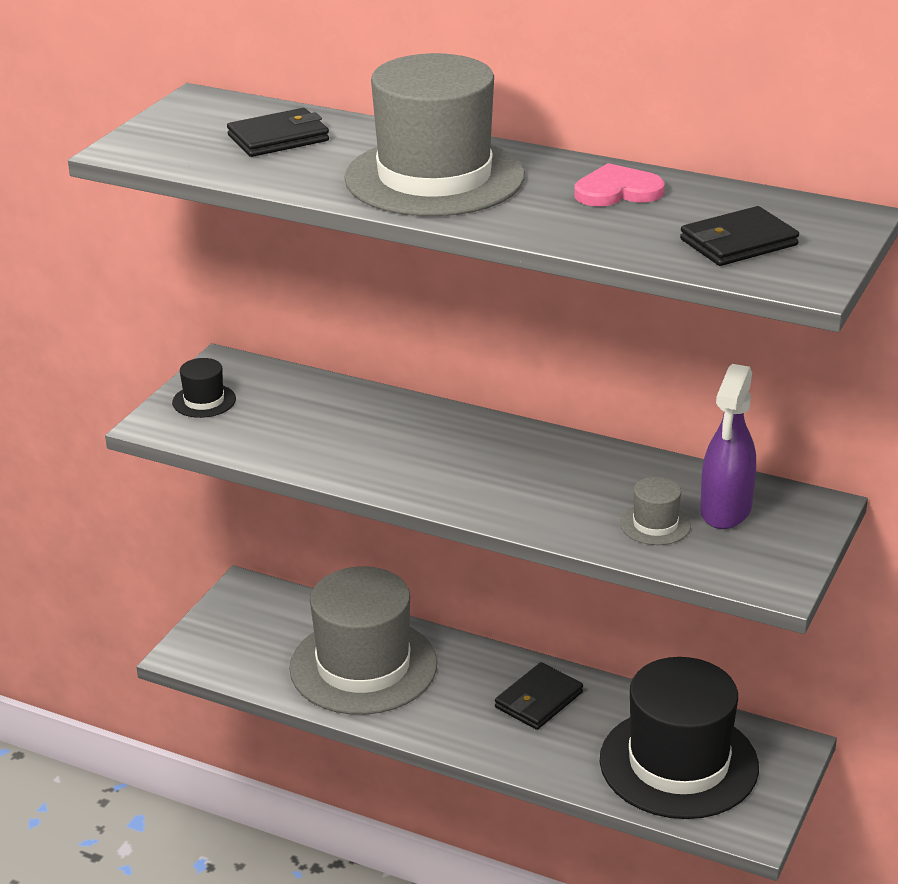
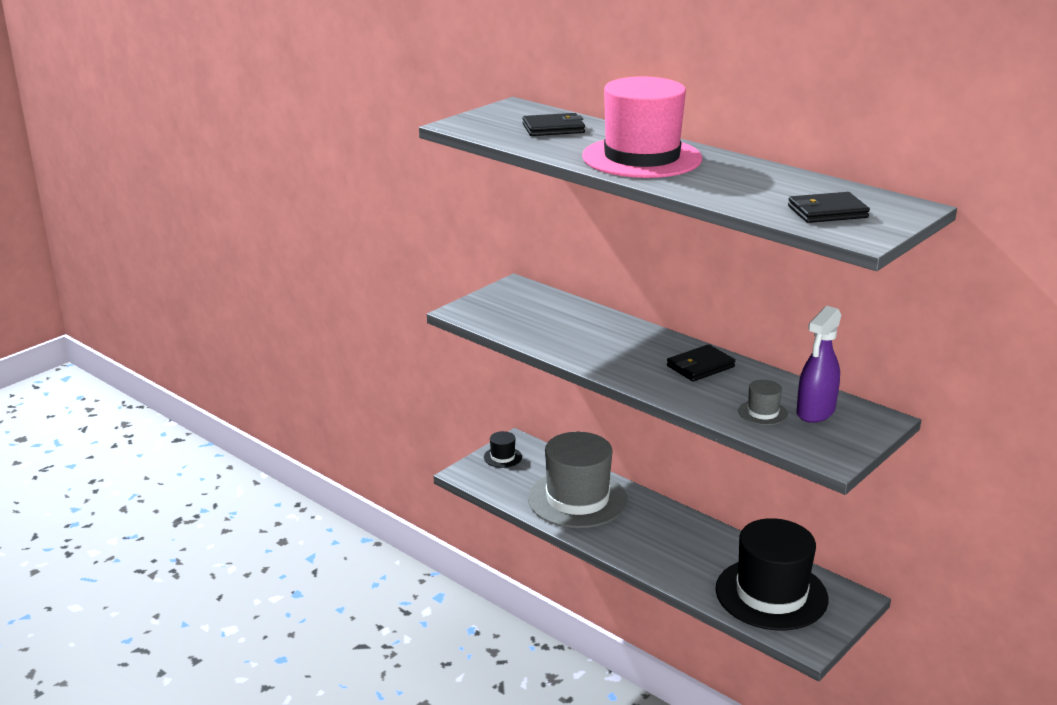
camera: 15 degrees right, 5 degrees down
(204, 401) = (495, 303): black hat -> black hat (502, 457)
(434, 177) = (641, 158): grey hat -> pink hat
(538, 700) = (687, 539): black wallet -> black wallet (700, 366)
(617, 191) = (759, 177): pink heart -> none

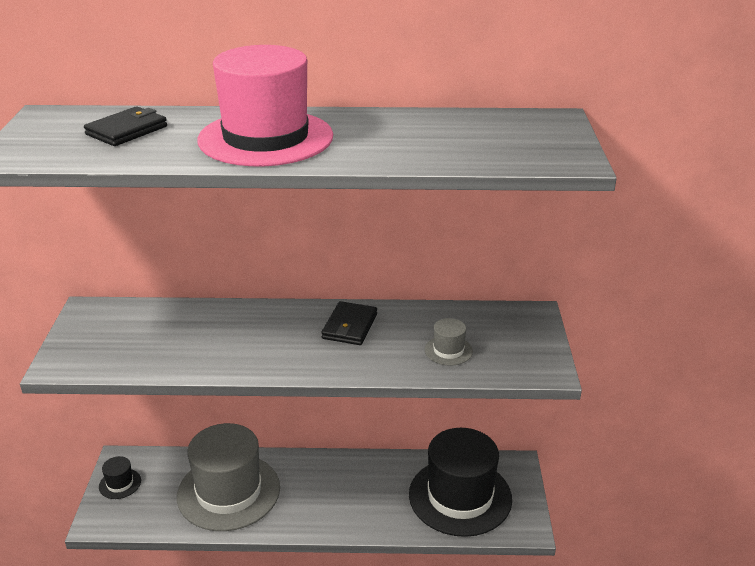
camera: 40 degrees left, 5 degrees up
(815, 412) = (484, 330): purple spray bottle -> none
(827, 212) = (508, 144): black wallet -> none

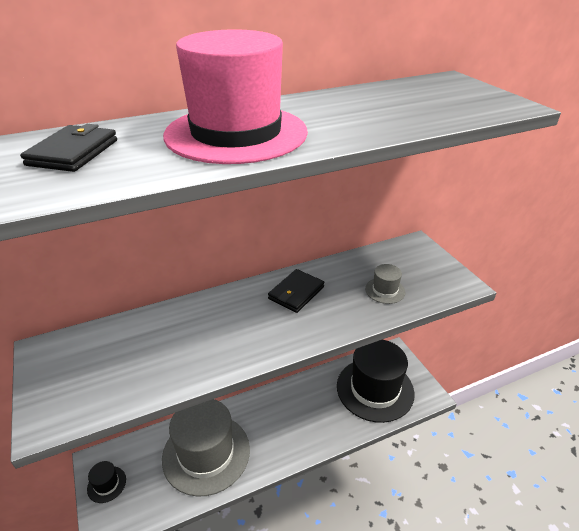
camera: 25 degrees left, 5 degrees up
(350, 326) = (296, 293): black wallet -> black wallet turned 45 degrees clockwise

